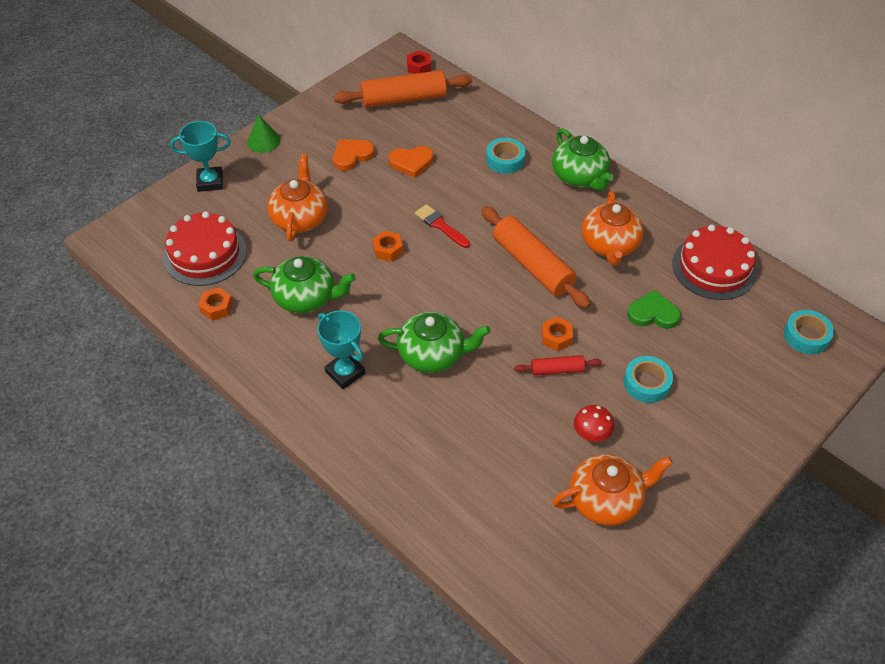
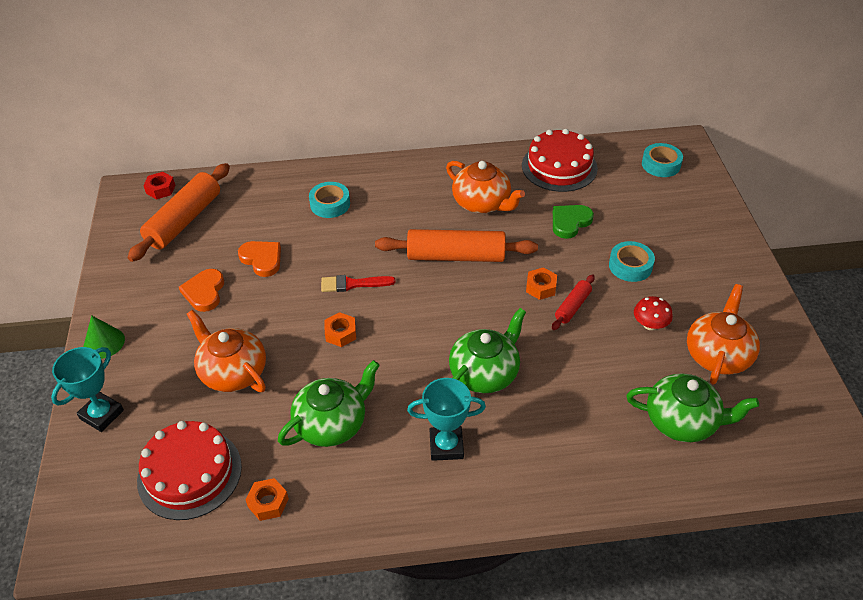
camera: 50 degrees left, 5 degrees down
(411, 162) = (262, 259): orange heart -> orange heart turned 75 degrees counterclockwise
(579, 177) = (397, 176): green teapot -> green teapot (682, 421)

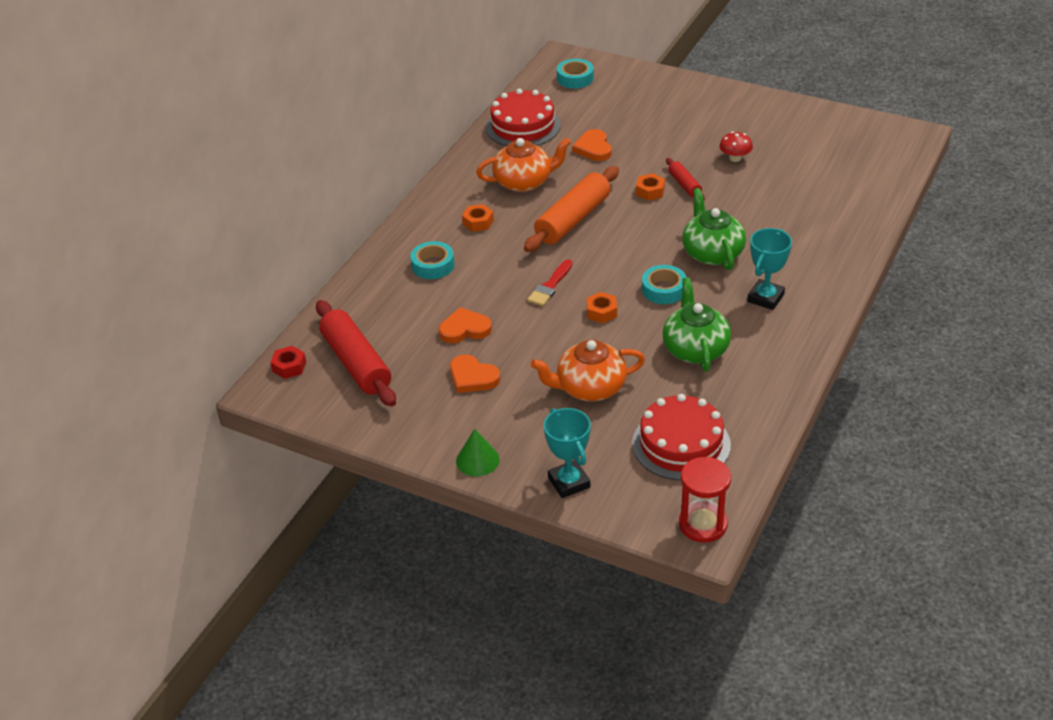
camera: 55 degrees left, 5 degrees down
(85, 540) = (702, 524): none -> red hourglass
(184, 220) = (356, 363): orange rolling pin -> red rolling pin
(268, 503) = (746, 408): orange nut -> orange nut (478, 222)
(570, 222) = (593, 148): green heart -> orange heart
(630, 266) = (669, 141): turquoise tape -> turquoise tape (664, 289)
(682, 421) = (832, 183): green teapot -> none
(718, 355) = (789, 142): orange teapot -> none

